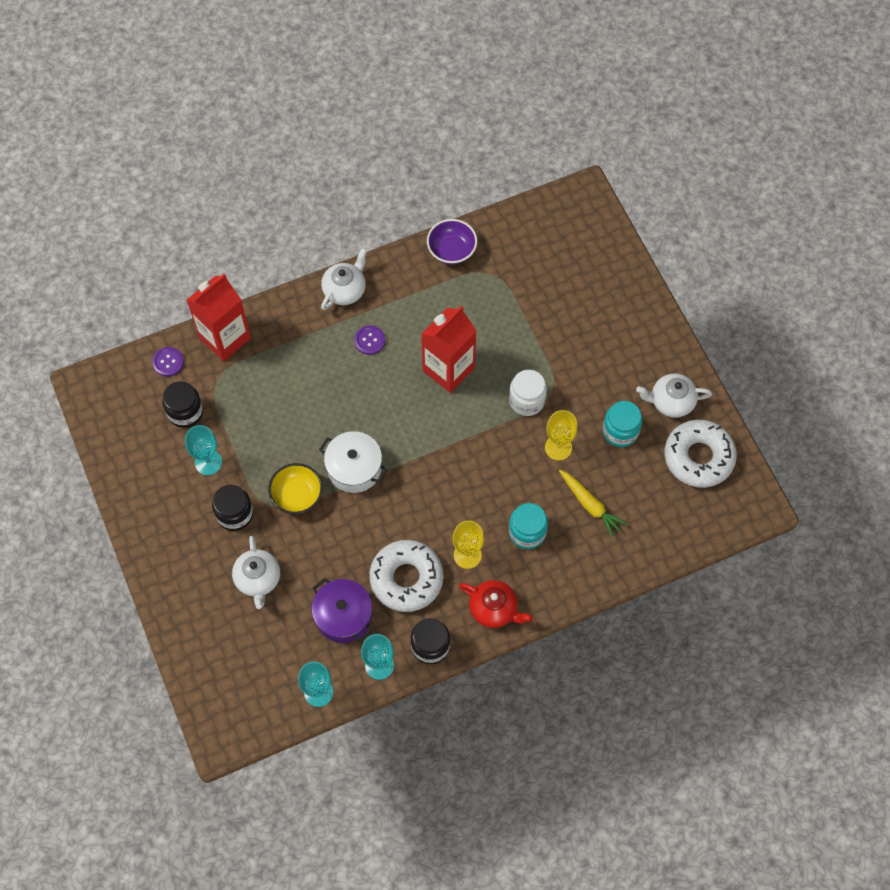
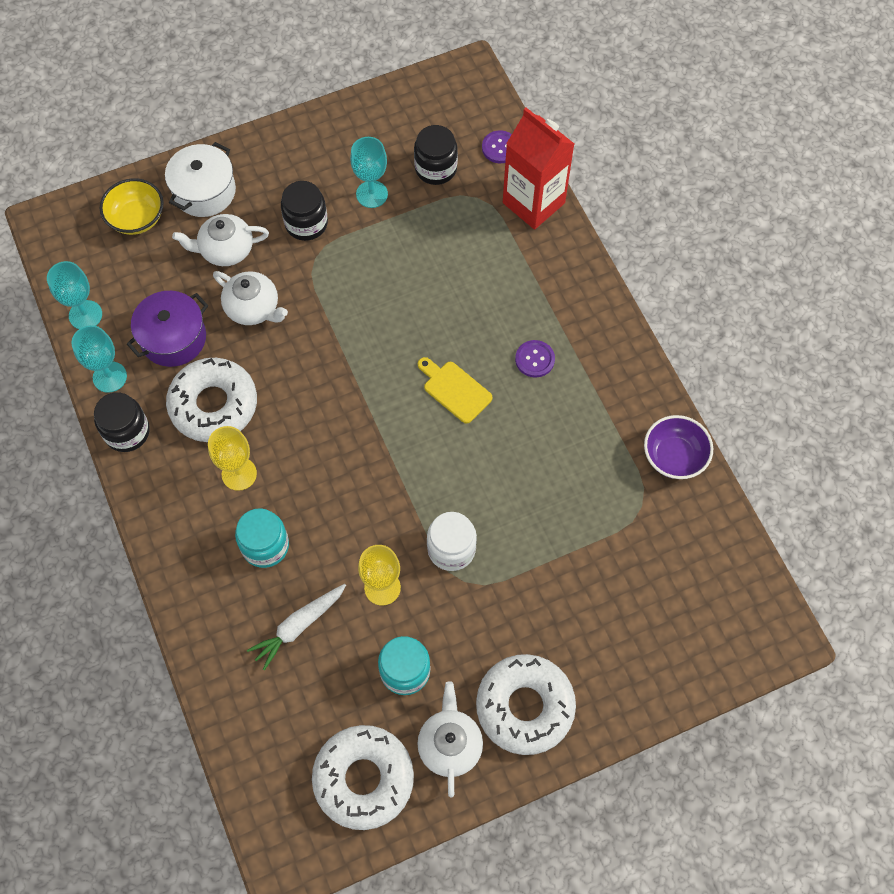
camera: 90 degrees right, 0 degrees up
(297, 495) = (326, 286): yellow bowl -> yellow bowl (137, 218)
(345, 289) = (607, 330): white teapot -> white teapot (253, 308)
(354, 468) = (359, 345): white pot -> white pot (204, 191)
(395, 398) = (455, 390): none -> yellow cutting board
(448, 369) = (495, 452): red carton -> none
(494, 609) = (166, 505): red teapot -> none
(590, 505) = (298, 626): yellow carrot -> white carrot
(642, 353) = (525, 706): none -> white donut

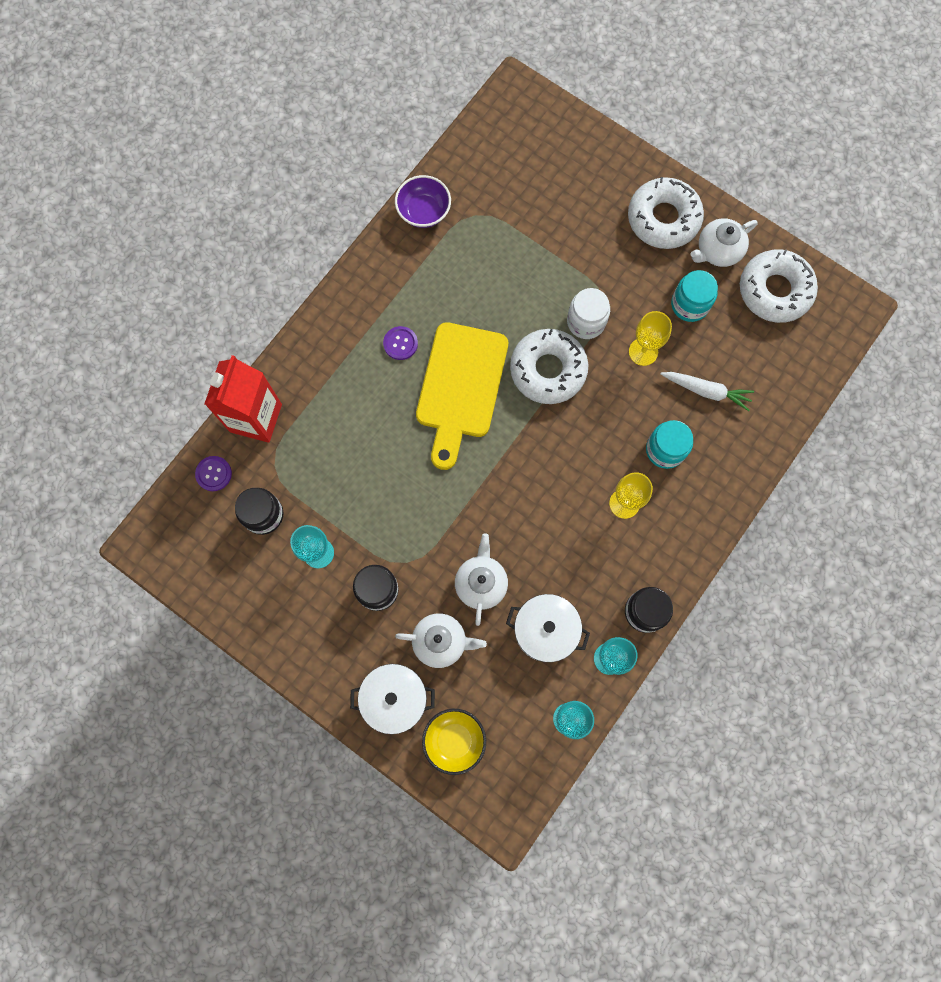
camera: 120 degrees left, 10 degrees up
(173, 338) = (545, 630): purple pot -> white pot
(214, 405) = (582, 559): white donut -> white donut (548, 370)
(225, 250) = (441, 641): white teapot -> white teapot turned 45 degrees counterclockwise
(455, 390) = (460, 387): yellow cutting board -> yellow cutting board, size x2.06

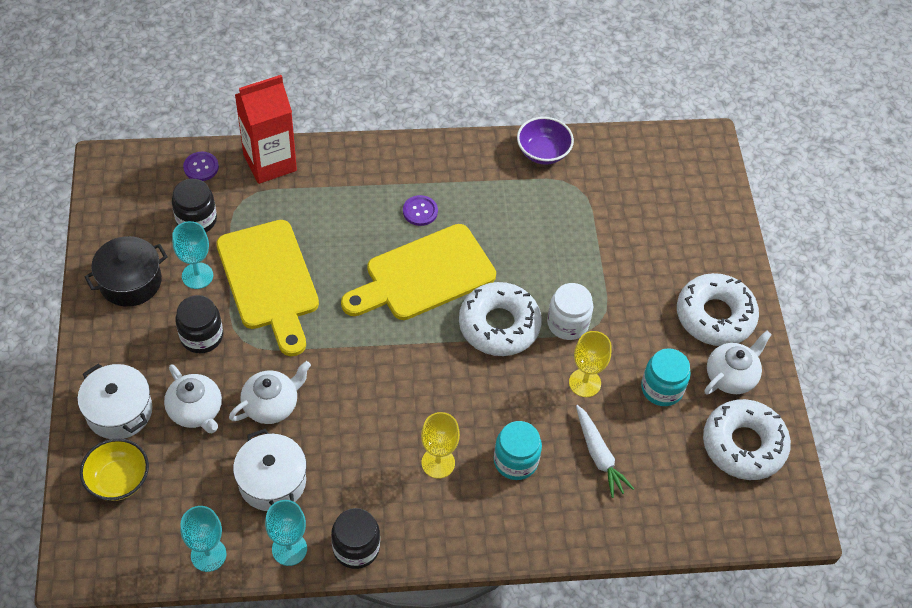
camera: 45 degrees right, 20 degrees down
(280, 607) = (130, 281): none -> black pot
(369, 503) = (269, 281): none -> yellow cutting board
(718, 251) = (731, 376): white teapot -> white teapot turned 120 degrees clockwise

